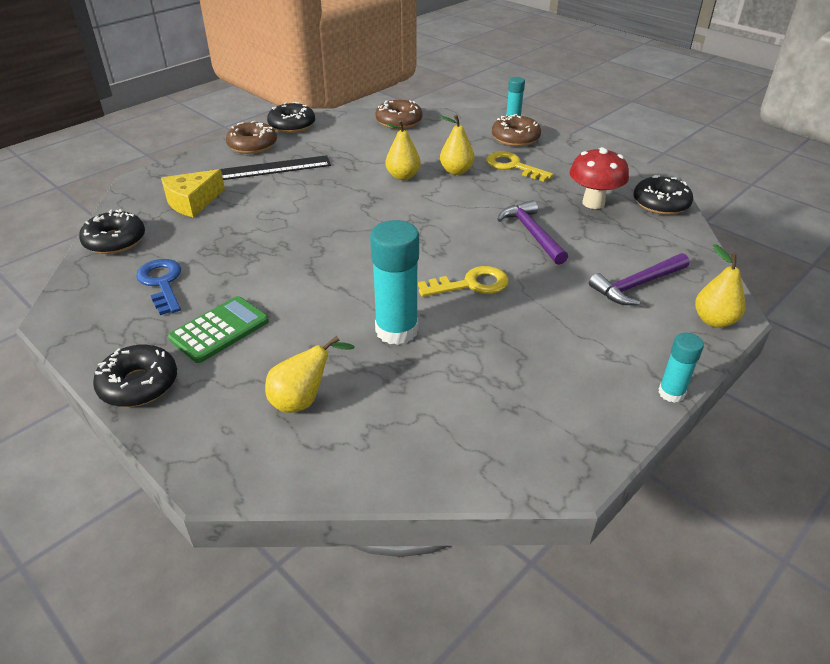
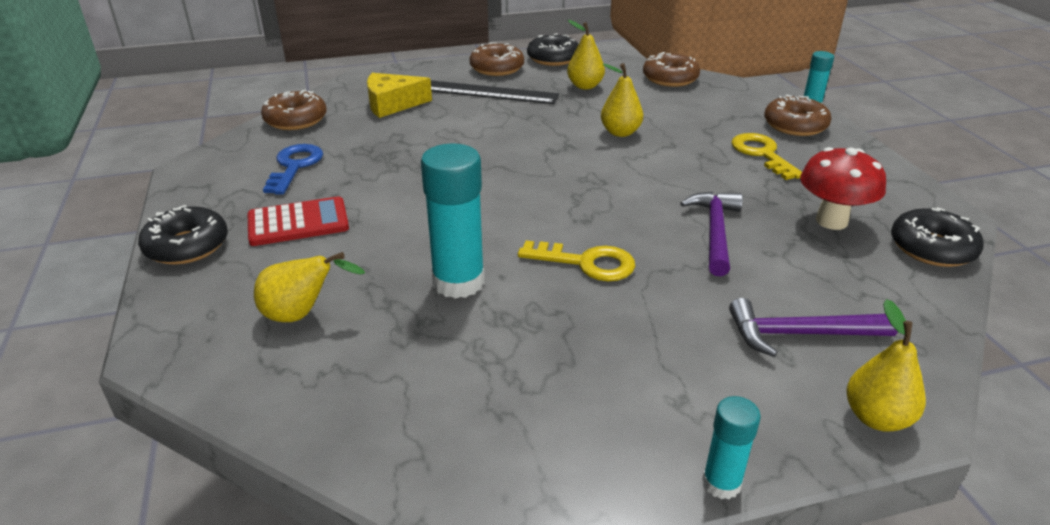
camera: 30 degrees right, 5 degrees down
(115, 241) = (296, 120): black donut -> brown donut
(219, 330) = (298, 223): green calculator -> red calculator
(456, 171) = (687, 142): yellow pear -> yellow pear (585, 86)

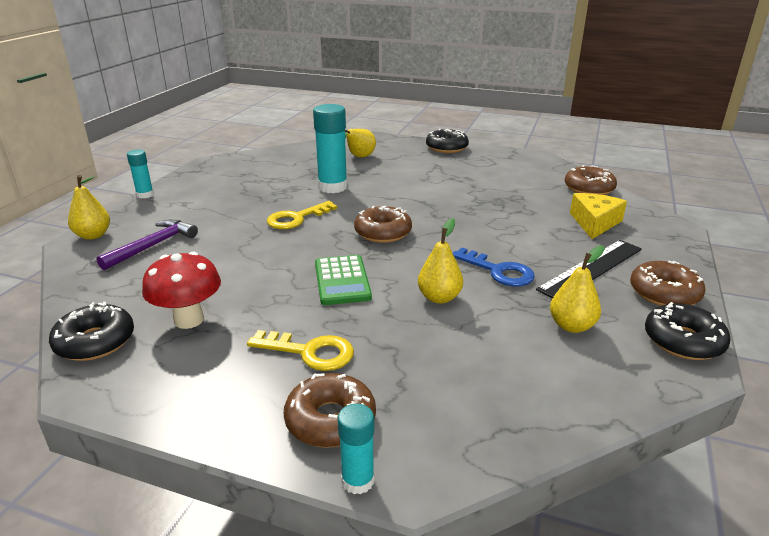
camera: 125 degrees right, 5 degrees down
(295, 166) = (511, 177): blue key -> blue key (498, 271)
(298, 223) = (439, 168): red calculator -> none
(662, 179) = (342, 280): none -> green calculator
(670, 78) = (553, 402): brown donut -> brown donut (383, 232)
(715, 232) = (257, 267): purple hammer -> none

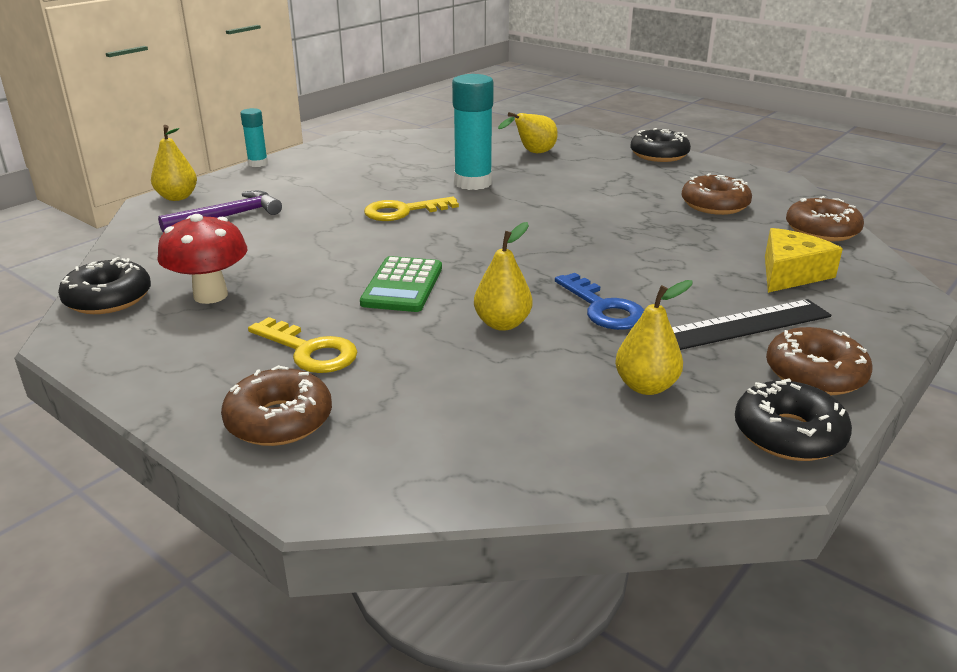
camera: 20 degrees right, 0 degrees up
(358, 480) = (262, 483): turquoise glue stick -> none
(383, 232) = (493, 242): brown donut -> brown donut (714, 205)

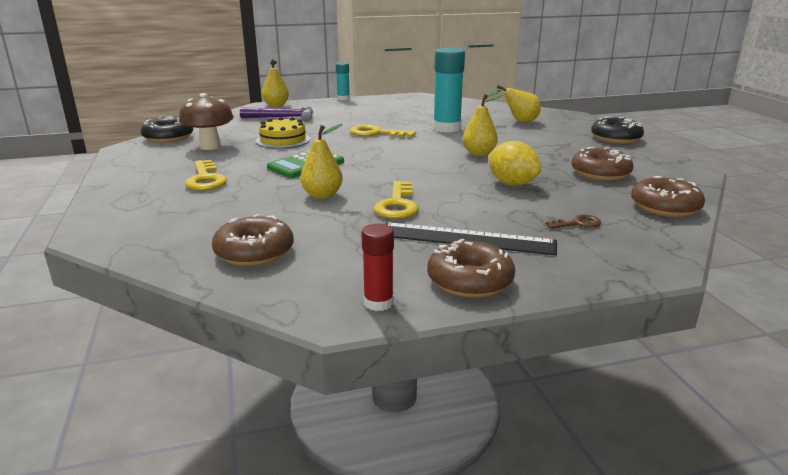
camera: 35 degrees right, 5 degrees down
(210, 295) = (210, 146): red mushroom -> brown mushroom
(279, 420) = (137, 201): brown donut -> brown donut (254, 252)
(299, 255) = (283, 140): none -> yellow cake
(603, 308) = (397, 205): blue key -> yellow key
(646, 386) = (341, 248): yellow pear -> yellow pear (479, 153)
(662, 243) = (512, 184): none -> yellow lemon
(788, 434) = (378, 303): black donut -> red glue stick
(790, 273) = (578, 223): yellow cheese -> brown key

